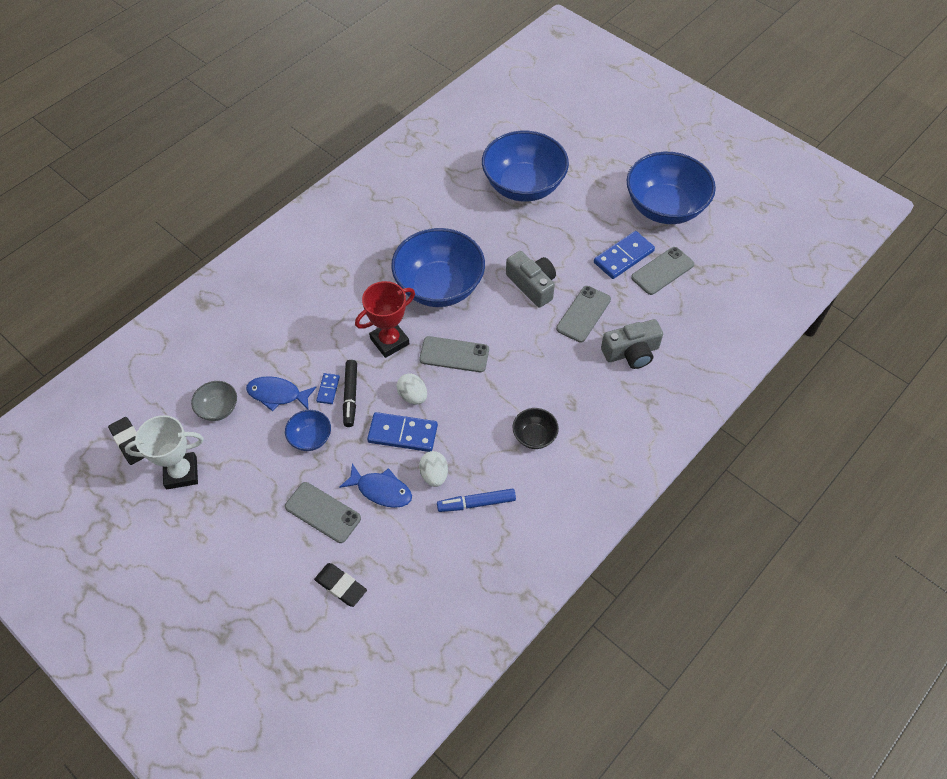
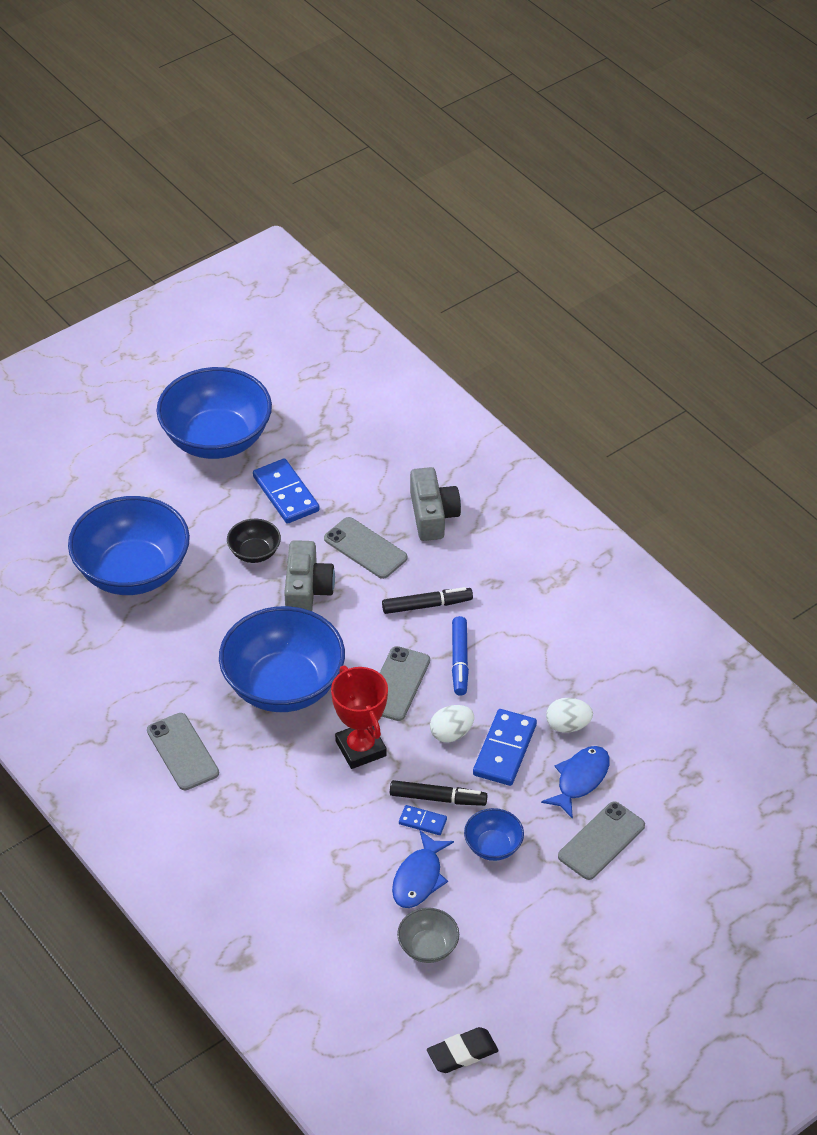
camera: 80 degrees left, 10 degrees down
(181, 473) = (520, 991): white trophy -> none
(341, 586) = (699, 831): black eraser -> none
(476, 503) = (611, 691): blue marker -> blue marker (459, 660)
(532, 285) = (307, 590): grey camera -> grey camera turned 120 degrees clockwise
(534, 436) = (531, 624): black bowl -> black bowl (254, 552)
(536, 362) = (427, 605): none -> black marker
(662, 271) = (318, 462): grey phone -> grey phone (182, 752)

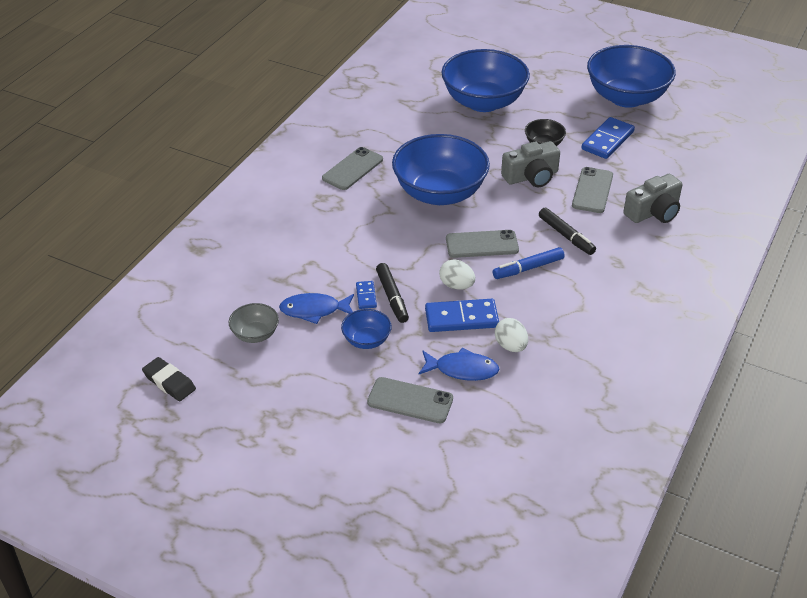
camera: 65 degrees right, 5 degrees down
(361, 748) = (411, 245): red trophy -> none

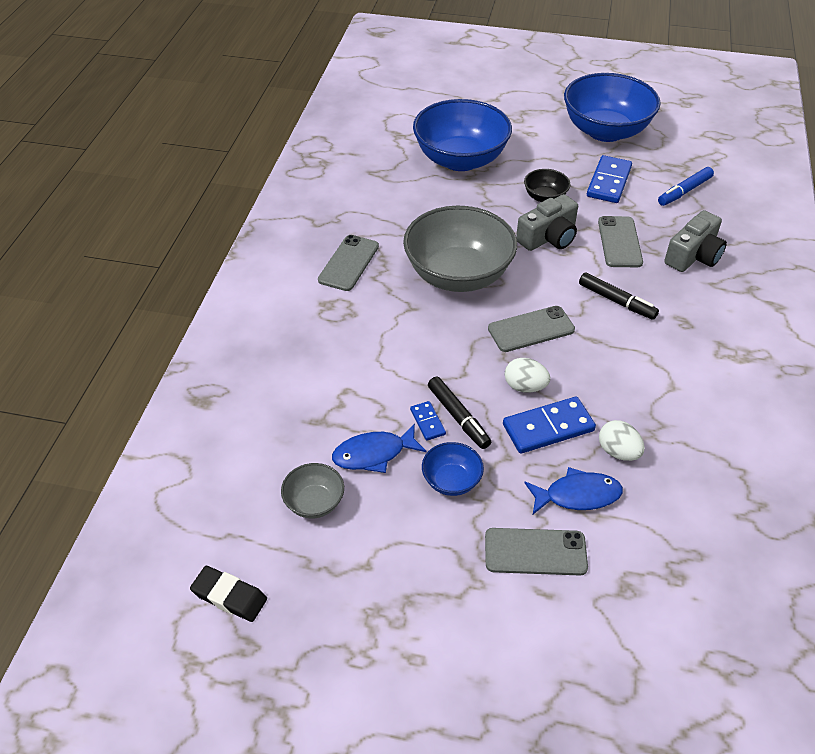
camera: 15 degrees left, 5 degrees up
(439, 193) = (458, 275): blue bowl -> grey bowl
(528, 268) = (594, 349): blue marker -> blue marker (684, 191)

